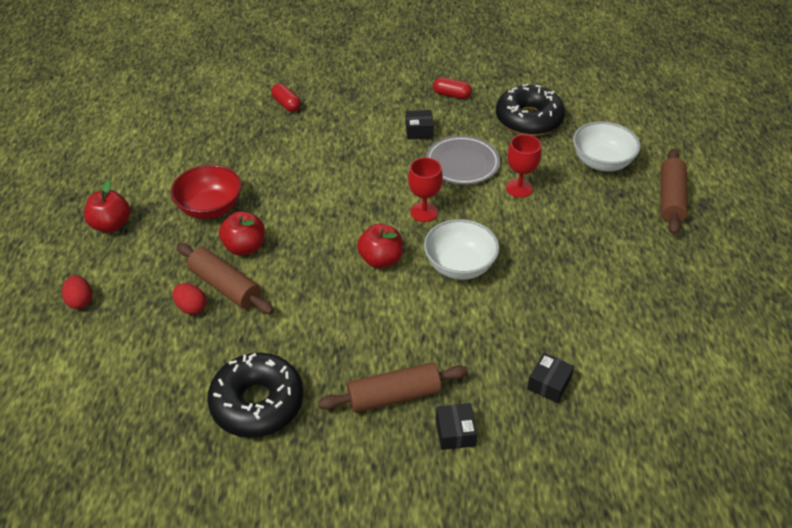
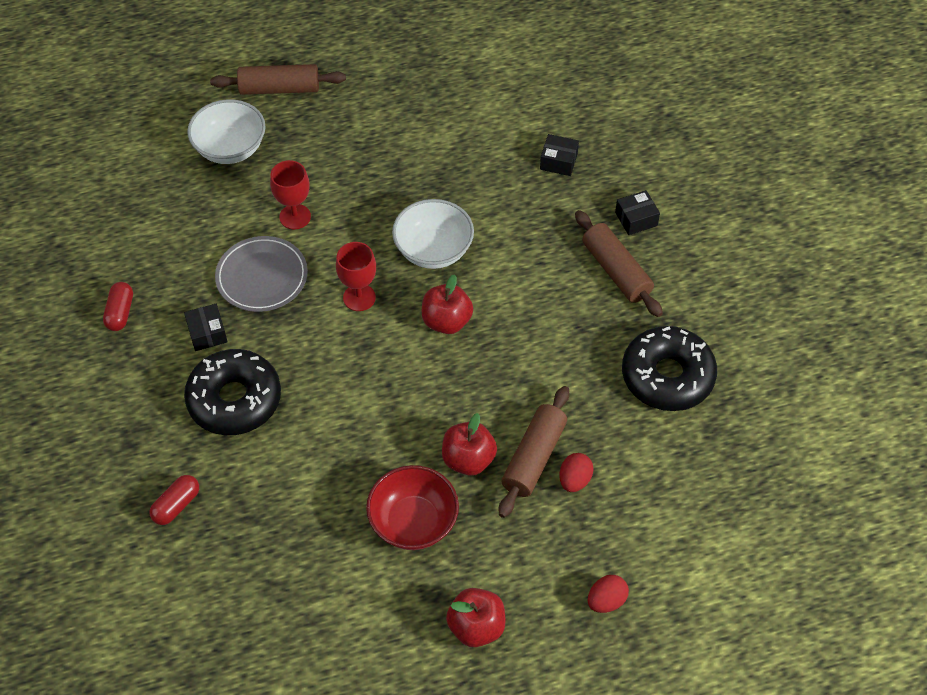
camera: 105 degrees left, 10 degrees up
(528, 119) = (160, 224): black donut -> black donut (234, 400)

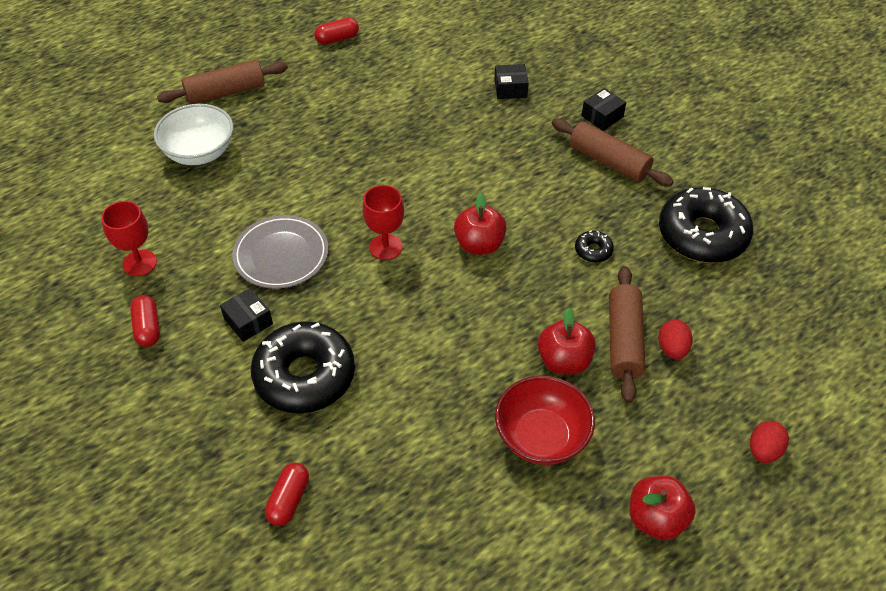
camera: 20 degrees left, 5 degrees down
(295, 217) = (290, 194): red goblet -> red goblet (140, 263)
(412, 56) = (337, 39): none -> red capsule
(433, 250) = (436, 188): white bowl -> none
(551, 360) = (593, 250): none -> black donut

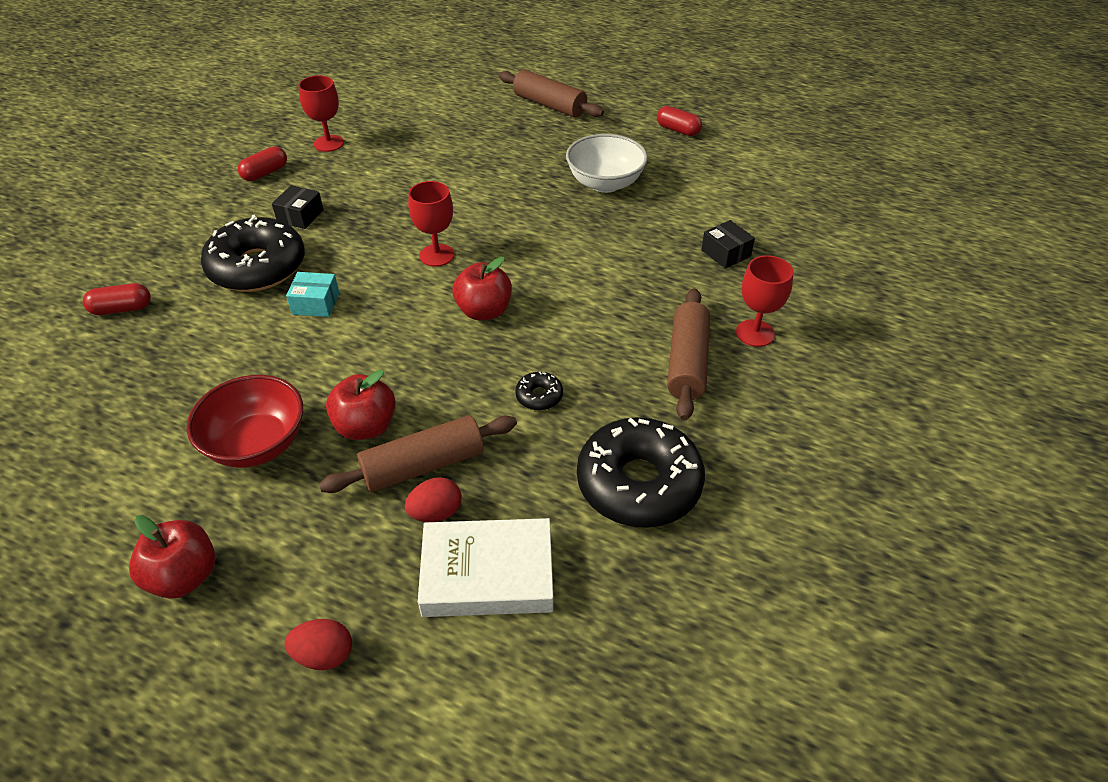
camera: 60 degrees right, 5 degrees down
(199, 152) = (469, 121): white bowl -> white bowl (605, 183)
(281, 255) = (385, 203): grey plate -> none
(390, 348) = (315, 303): none -> turquoise box
(602, 116) = (755, 333): black box -> red goblet
(738, 340) = (487, 574): none -> white book

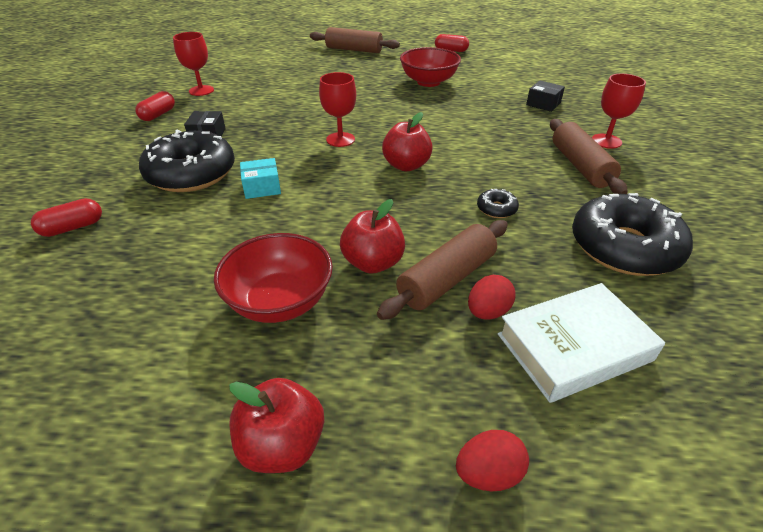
camera: 20 degrees left, 5 degrees down
(605, 183) = (428, 82): white bowl -> red bowl

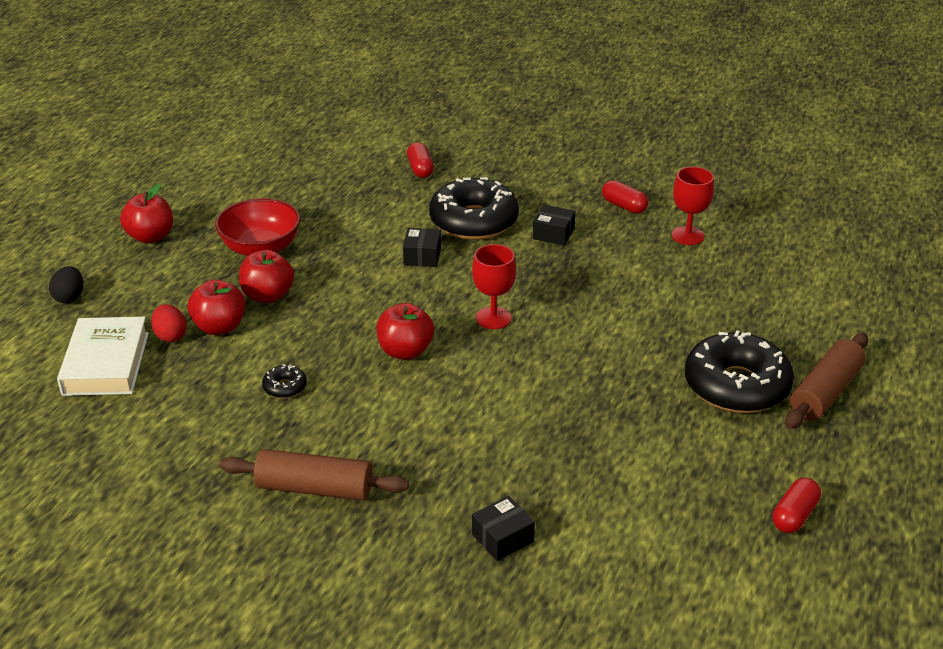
camera: 110 degrees right, 5 degrees down
(262, 187) = (422, 256): turquoise box -> black box
(428, 82) = (643, 439): red bowl -> none
(446, 279) = (219, 327): brown rolling pin -> red apple
(488, 473) = (69, 297): red egg -> black egg
(606, 141) = (354, 548): red goblet -> none
(624, 247) = (168, 446): black donut -> black donut (736, 386)

